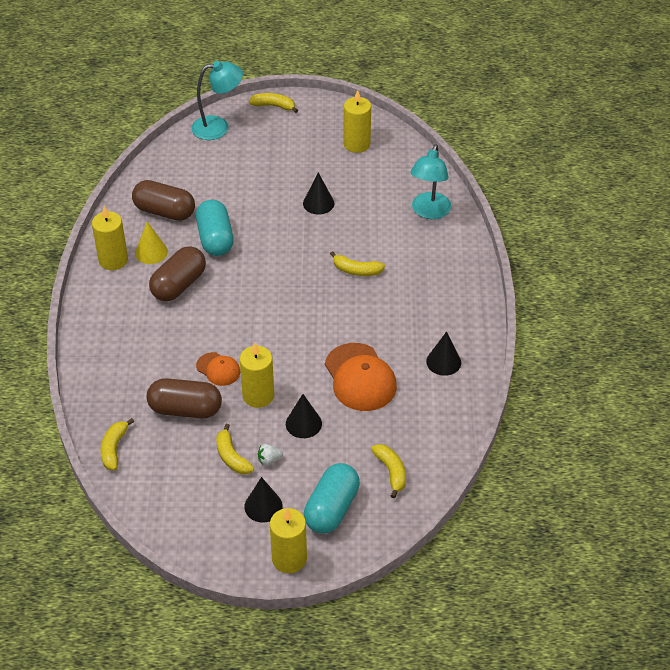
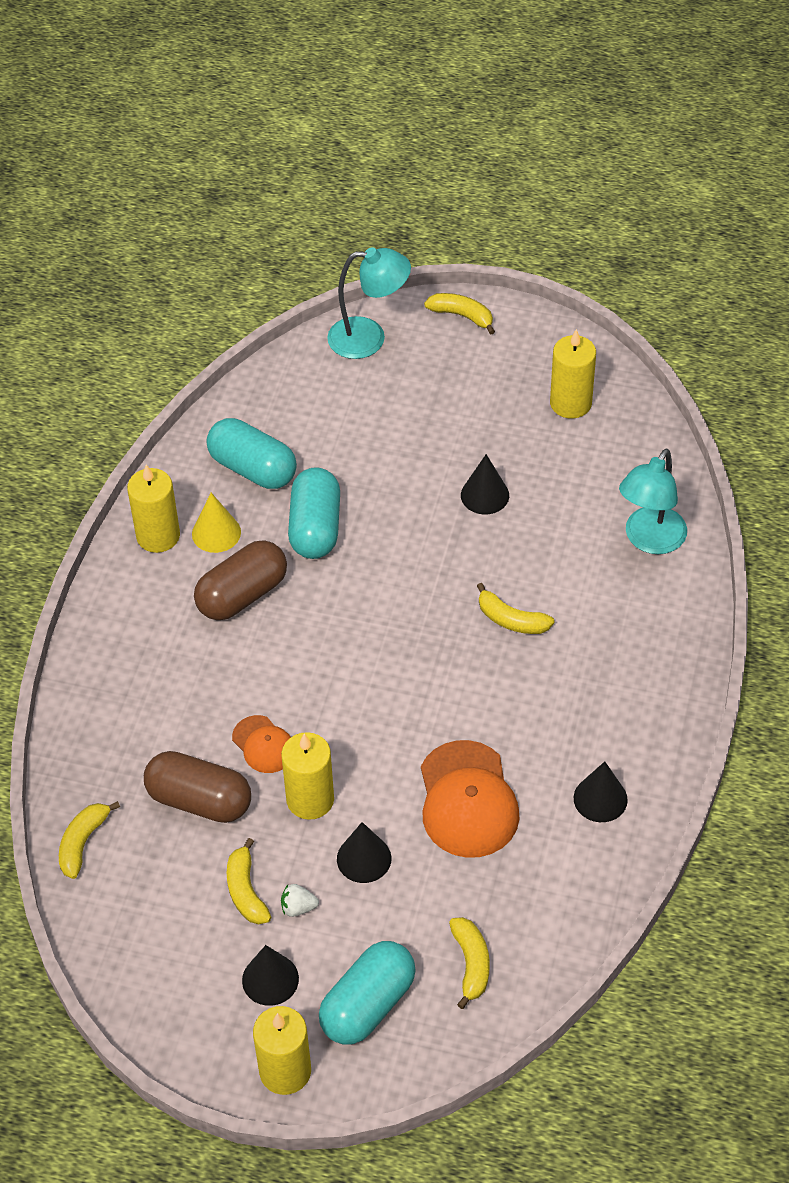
camera: 15 degrees right, 5 degrees up
(164, 212) = (253, 469): brown capsule -> turquoise capsule

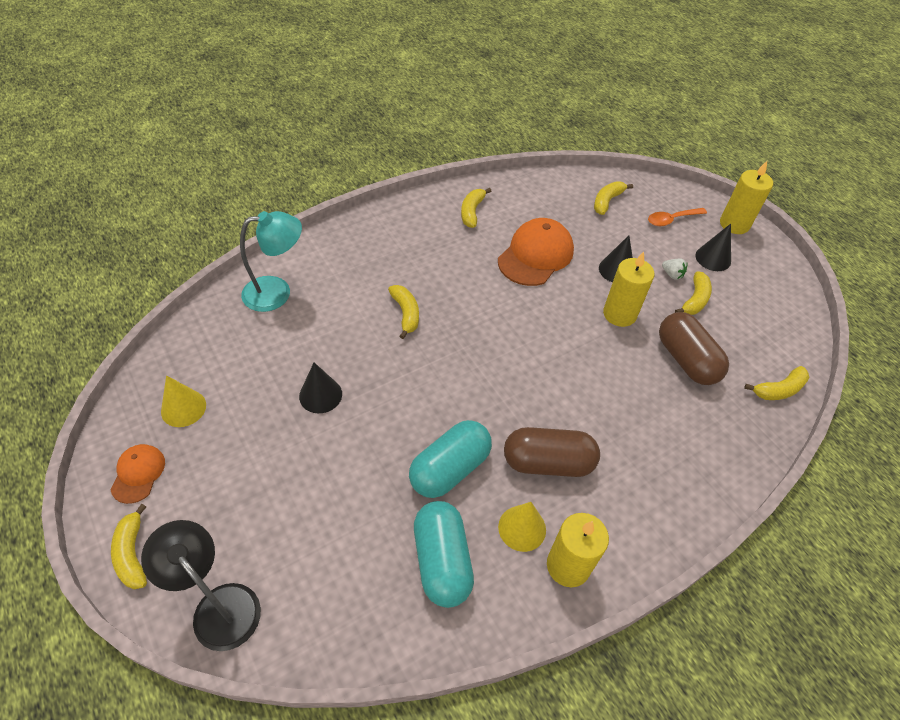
camera: 140 degrees left, 0 degrees up
(263, 745) = (620, 360): orange cap -> orange cap (138, 474)
(368, 1005) = (671, 220): turquoise capsule -> orange spoon
(369, 338) = (219, 605): turquoise lamp -> black lamp
(570, 403) = (183, 408): yellow candle -> yellow cone
(600, 799) = (472, 212): black cone -> yellow banana

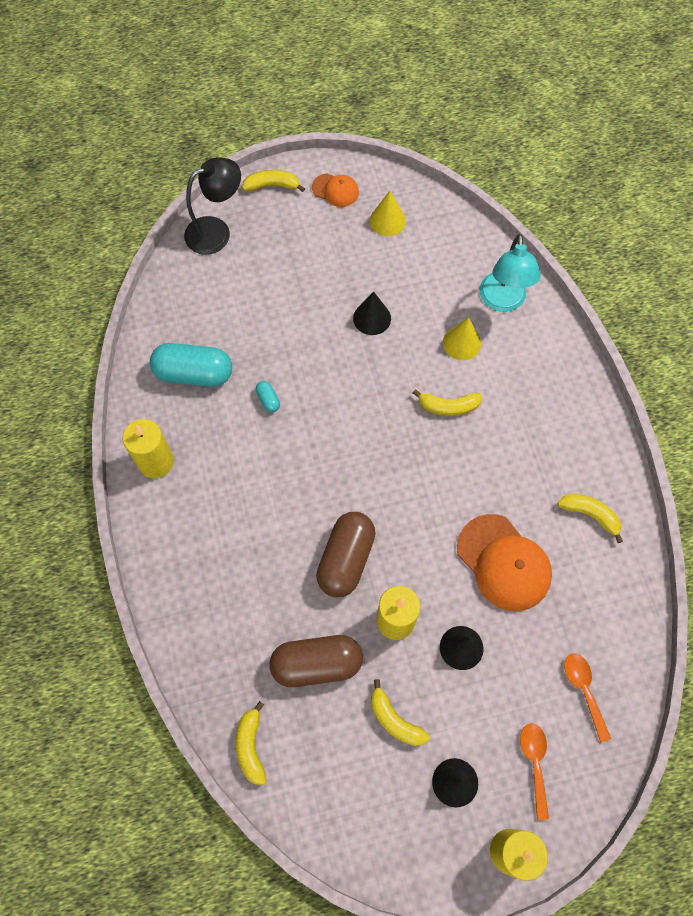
camera: 110 degrees right, 15 degrees up
(450, 469) = (268, 400): turquoise capsule -> turquoise capsule, size x0.42
(522, 528) = (198, 438): yellow cone -> yellow cone (462, 343)
(548, 462) = (247, 480): brown capsule -> brown capsule (346, 559)
(607, 201) = (584, 690): yellow banana -> orange spoon
(672, 274) = (439, 712): white strawberry -> none

